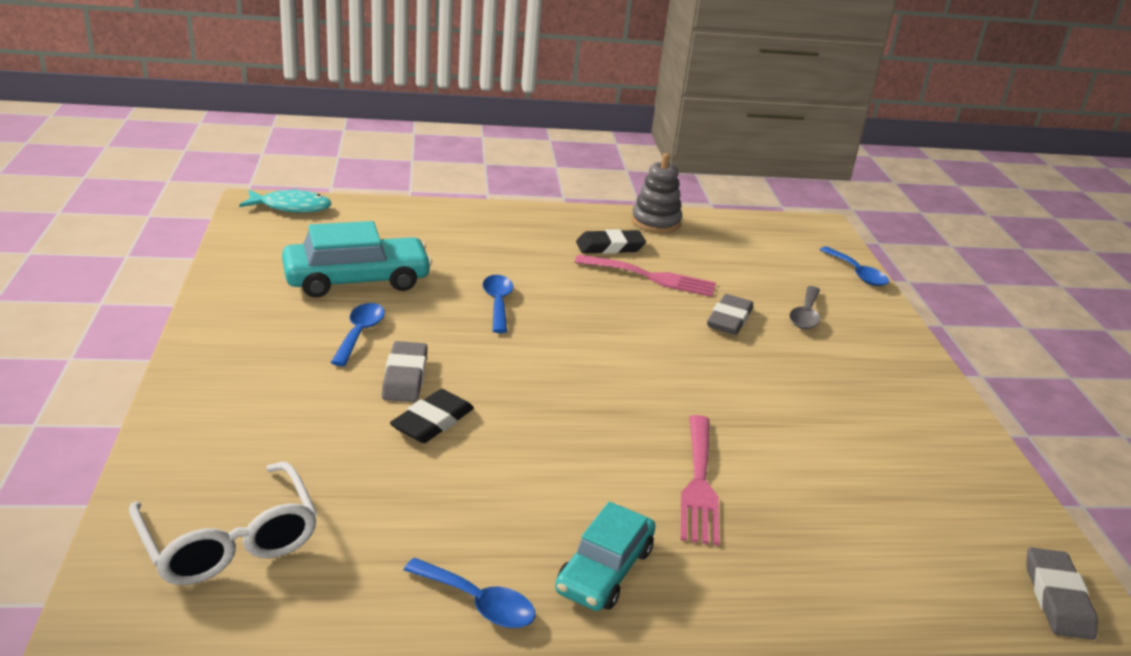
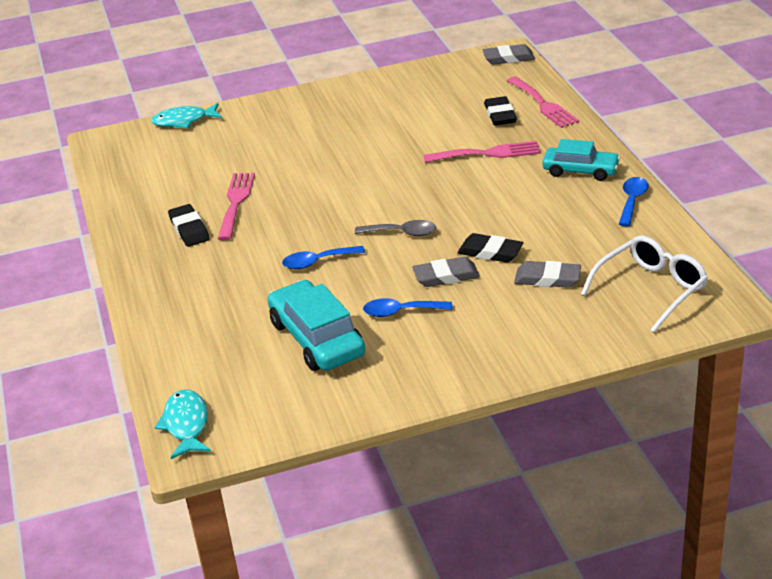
camera: 95 degrees left, 5 degrees up
(656, 222) = (127, 215): grey stacking toy -> none
(729, 319) = (286, 164): grey eraser -> grey eraser (547, 278)
(805, 315) = (263, 136): grey spoon -> grey spoon (402, 233)
(826, 529) = (500, 115): none -> black eraser
(856, 592) = (543, 104): none -> pink fork
(857, 273) = (184, 121): blue spoon -> turquoise fish

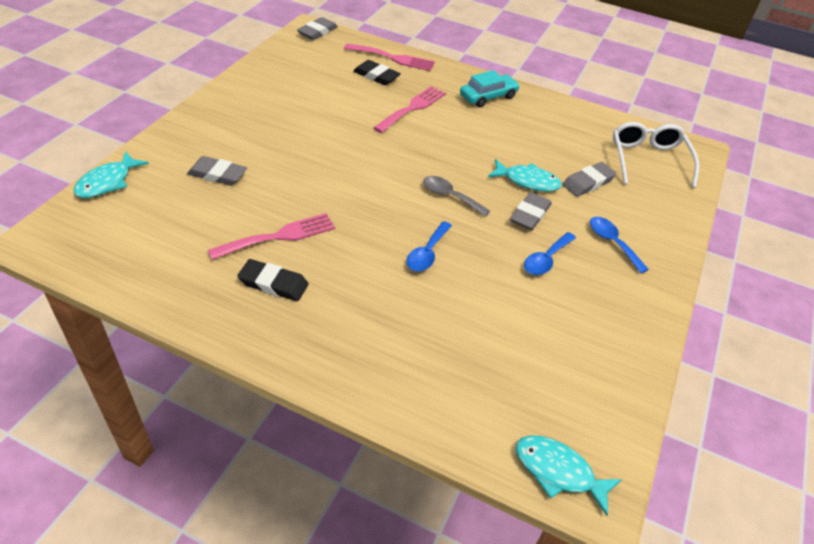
camera: 55 degrees left, 10 degrees up
(236, 202) = (279, 236): pink fork -> pink fork turned 105 degrees clockwise
(257, 144) = (217, 174): none -> grey eraser
(317, 338) = (527, 319): turquoise car -> none
(402, 233) = (450, 196): grey spoon -> grey spoon turned 105 degrees counterclockwise
(490, 252) = (527, 181): black eraser -> turquoise fish
(632, 201) = (548, 105): blue spoon -> blue spoon (612, 243)

